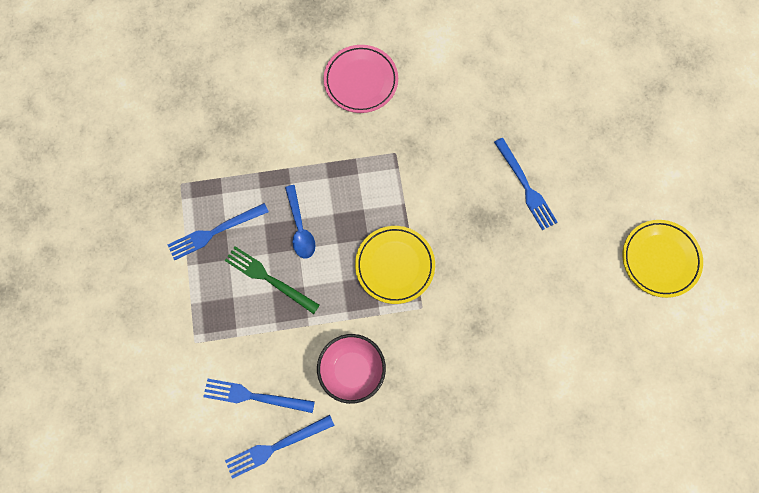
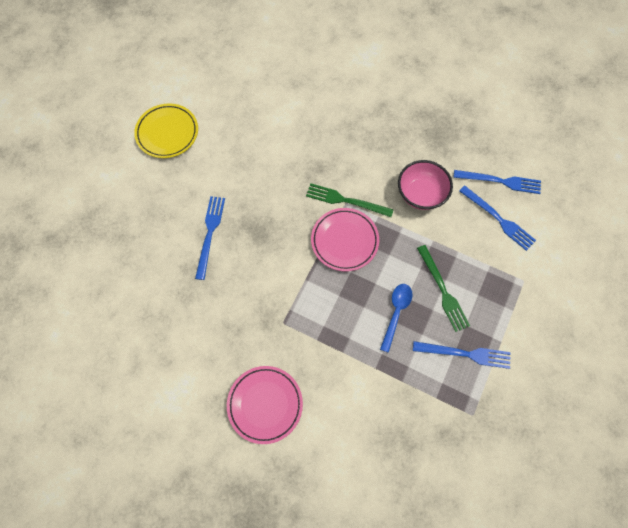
camera: 145 degrees left, 5 degrees down
(395, 265) = (344, 241): yellow plate -> pink plate
(423, 309) = (346, 200): none -> green fork

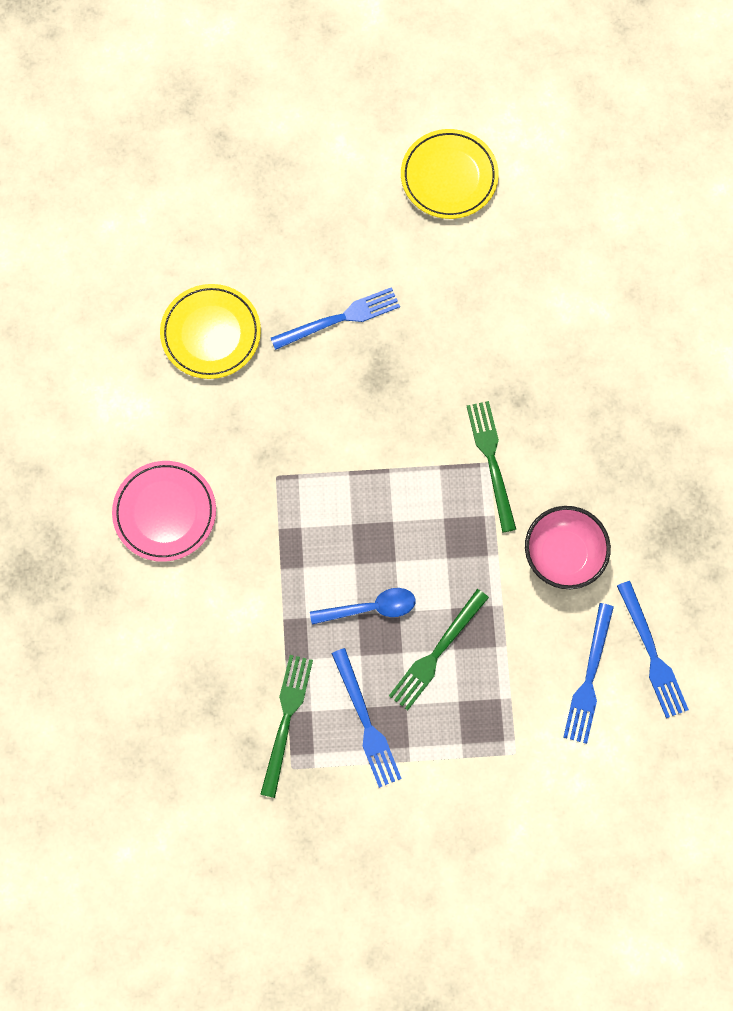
camera: 60 degrees right, 5 degrees up
(168, 312) = (211, 334): none -> yellow plate
(344, 241) = (432, 491): pink plate -> none
(440, 401) = (286, 720): none -> green fork

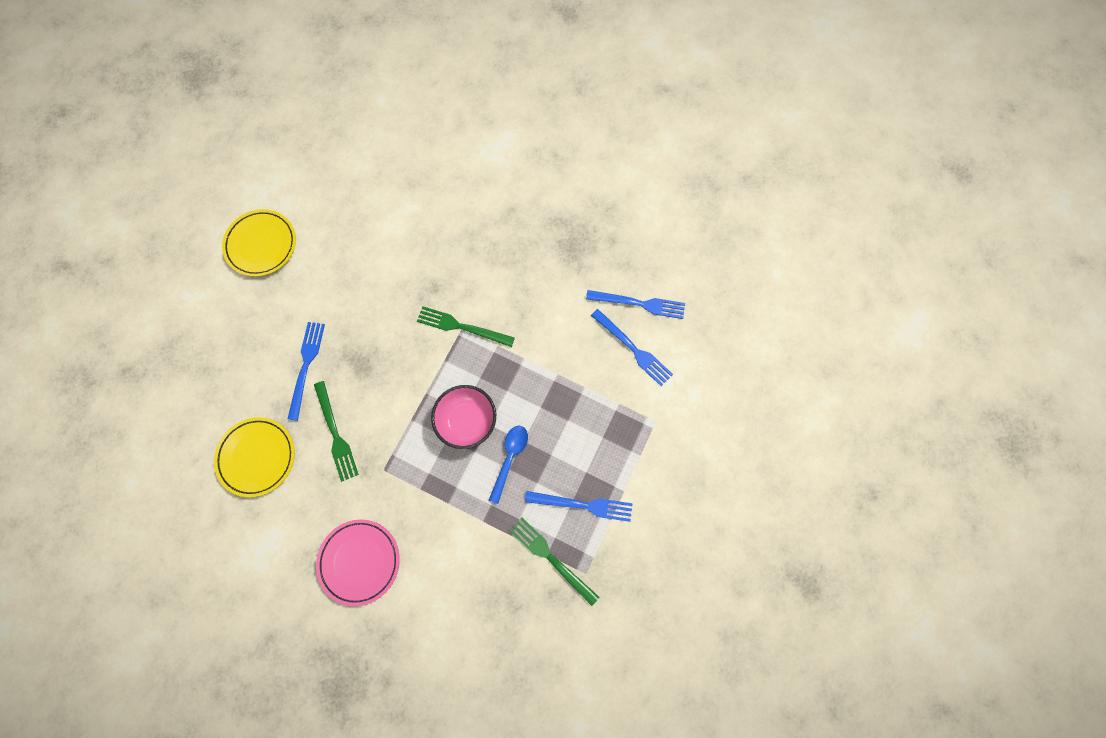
camera: 60 degrees left, 0 degrees up
(437, 652) = (563, 432): green fork -> green fork (335, 434)
(563, 555) = (547, 319): pink bowl -> pink bowl (467, 421)

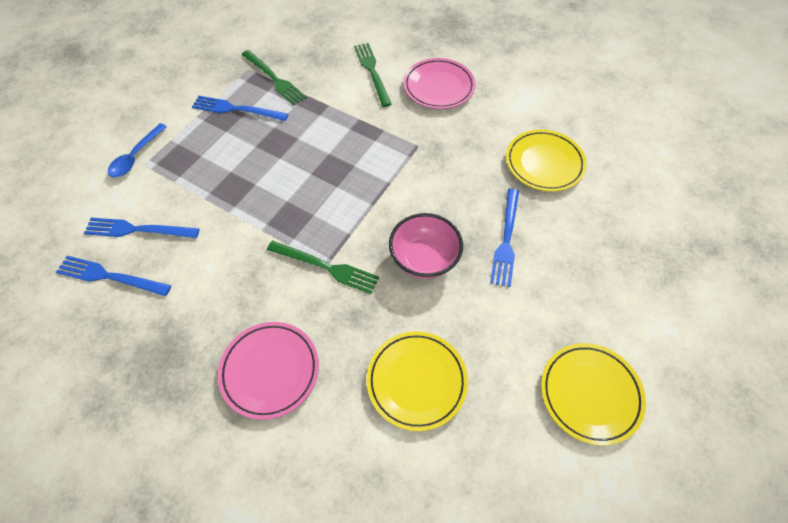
camera: 175 degrees left, 15 degrees down
(335, 434) = (467, 176): green fork -> green fork (372, 72)
(385, 243) = (416, 381): none -> yellow plate
(467, 421) = (332, 178): pink bowl -> pink bowl (424, 259)
(493, 242) = (270, 371): none -> pink plate
(510, 458) = (295, 146): blue spoon -> blue spoon (136, 156)
(633, 349) = (138, 229): blue fork -> blue fork turned 45 degrees counterclockwise

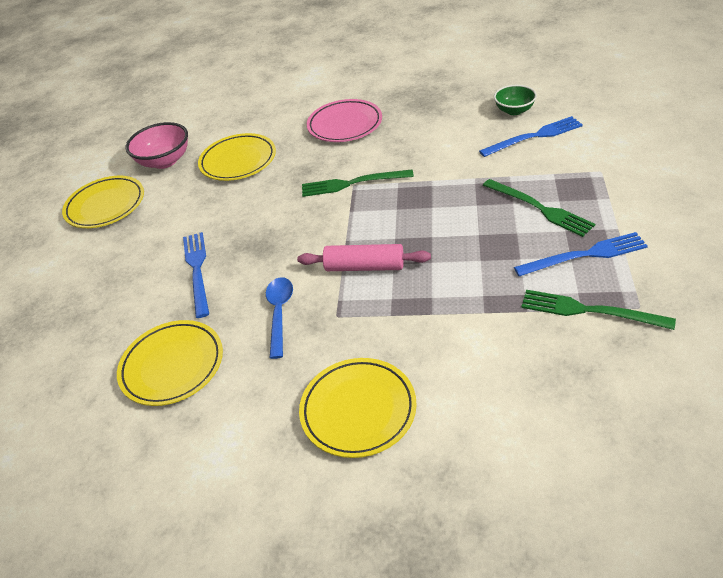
camera: 160 degrees right, 15 degrees down
(110, 276) = (514, 110): blue fork -> green bowl
(136, 156) = (618, 172): blue spoon -> blue spoon (279, 313)
(372, 72) = (471, 387): green fork -> green fork (539, 208)
(375, 173) = (364, 266): none -> pink rolling pin
(424, 259) = (270, 224): pink bowl -> pink bowl (165, 161)
(438, 87) = (358, 410): pink plate -> yellow plate

